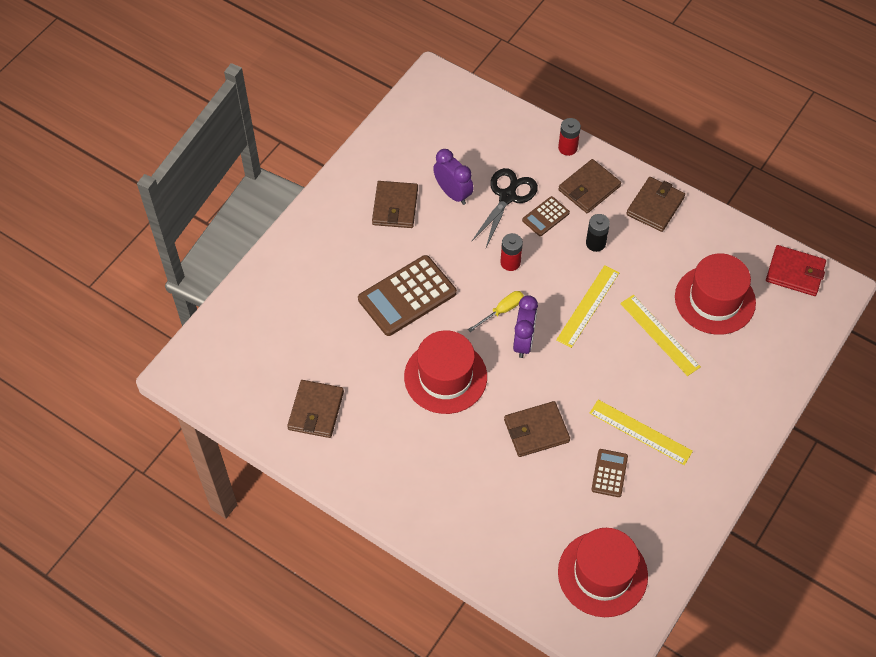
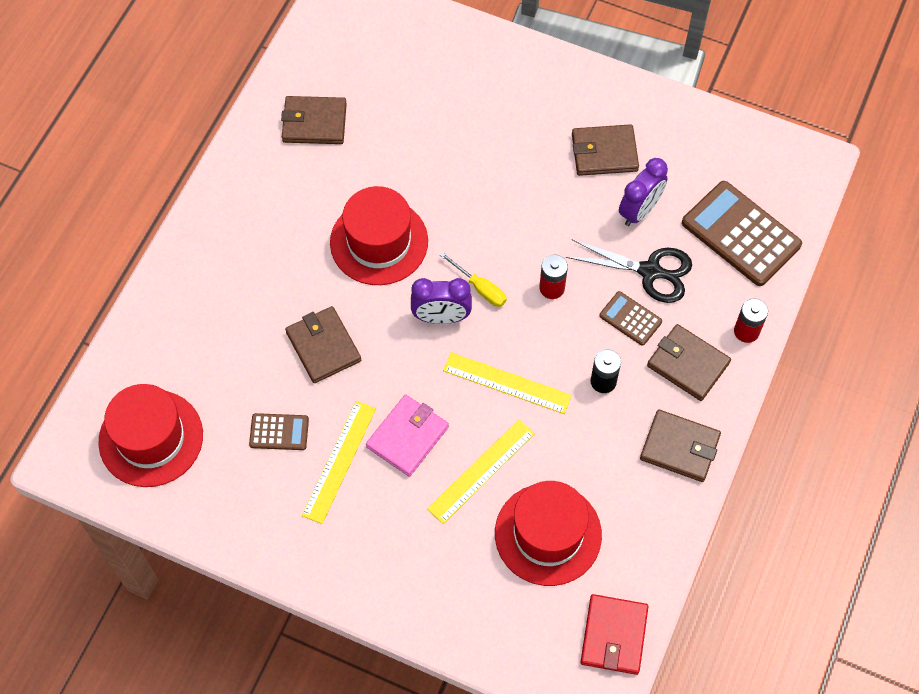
camera: 80 degrees right, 5 degrees up
(407, 296) = (480, 185): brown calculator -> brown calculator (741, 234)
(625, 381) = (407, 437): none -> pink wallet

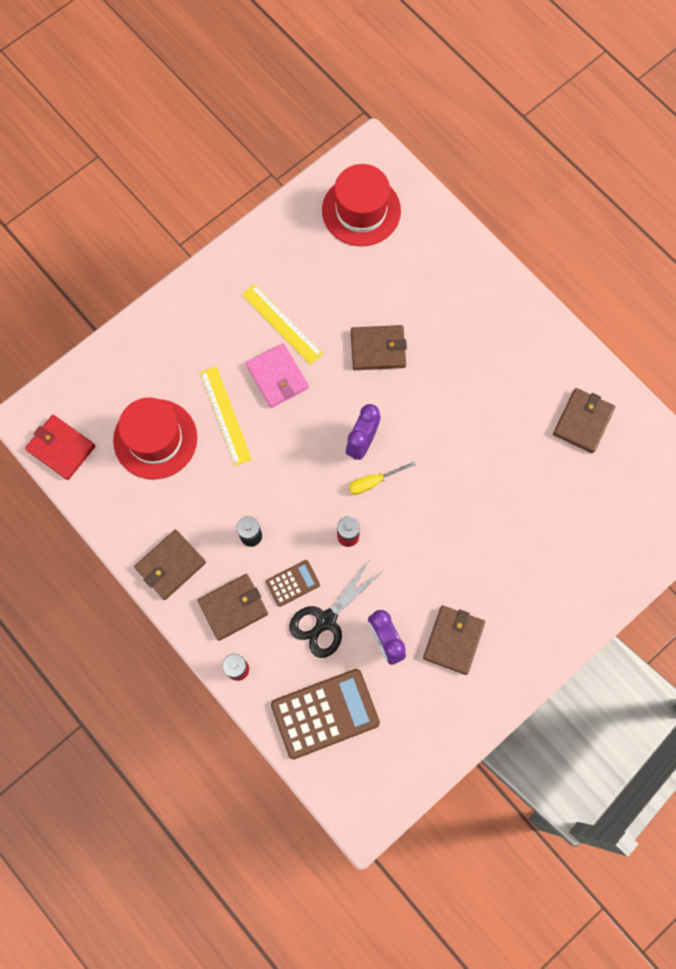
camera: 115 degrees right, 10 degrees up
(279, 432) = (324, 293): brown calculator -> none
(379, 242) = (449, 425): red hat -> none
(507, 383) = (285, 465): yellow ruler -> none

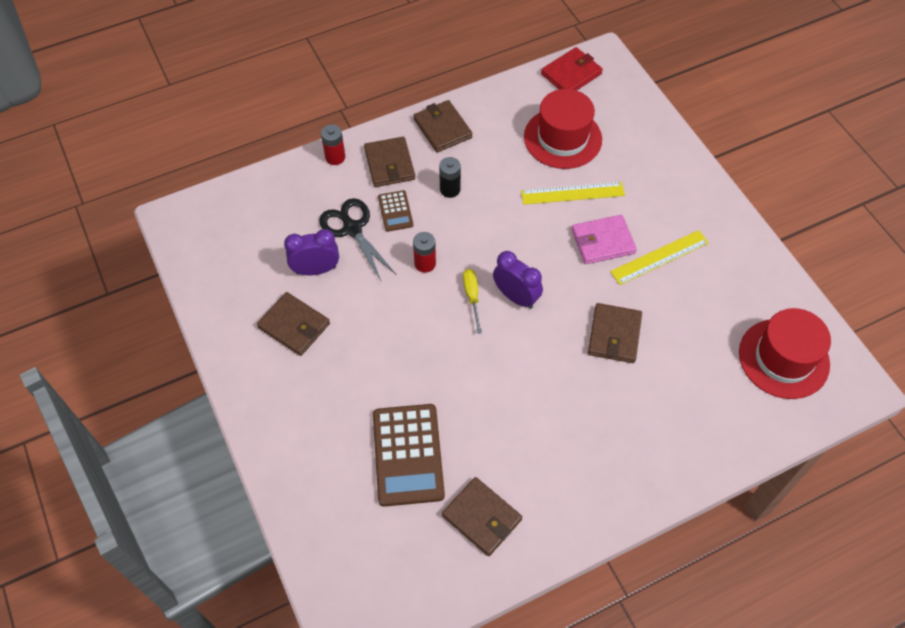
camera: 105 degrees right, 15 degrees down
(325, 714) = (271, 210): brown calculator -> brown calculator (407, 455)

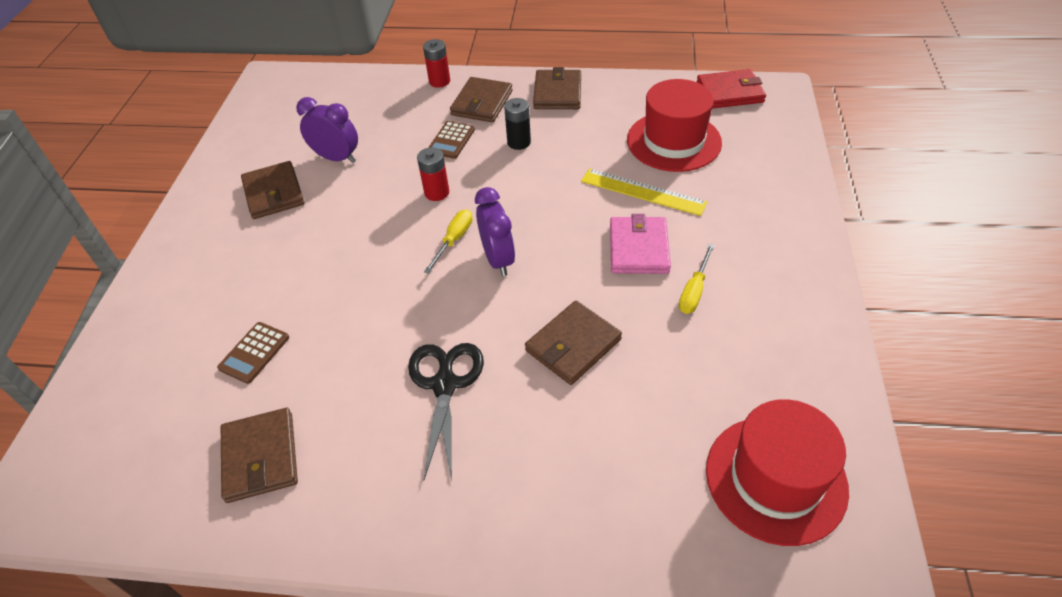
camera: 35 degrees right, 10 degrees down
(352, 228) = (400, 139): black scissors -> black scissors (445, 384)
(407, 455) = (254, 353): brown calculator -> brown calculator, size x0.51
(603, 241) = (638, 248): pink wallet -> pink wallet turned 75 degrees clockwise
(659, 257) = (694, 291): yellow ruler -> yellow screwdriver

